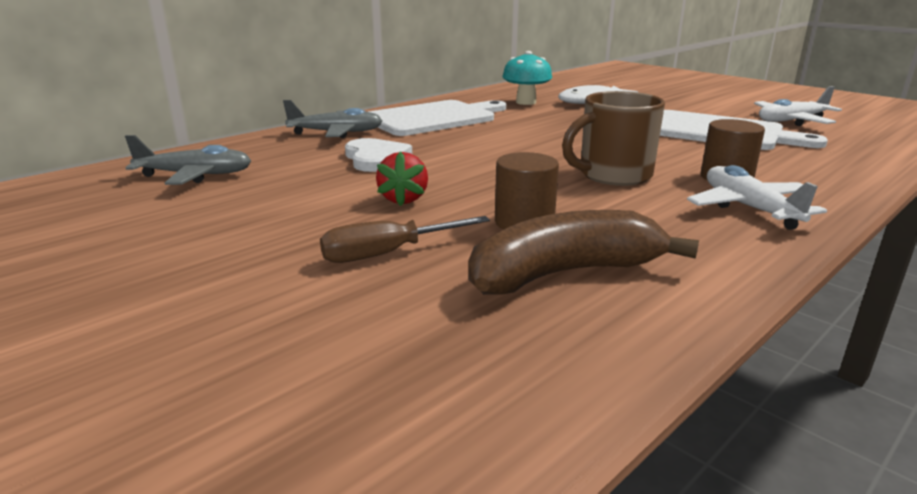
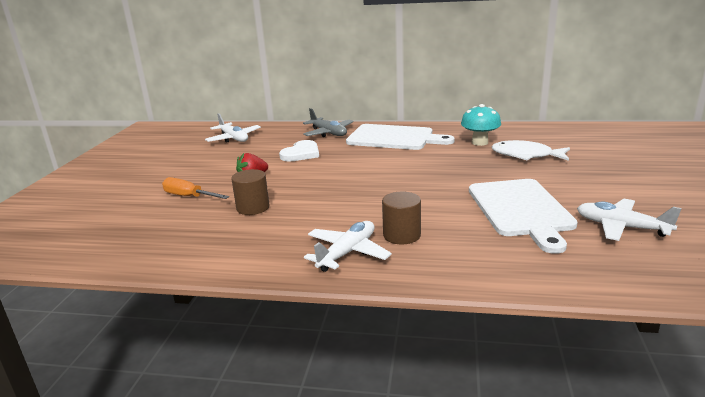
camera: 55 degrees right, 0 degrees up
(196, 175) = (234, 138): grey plane -> white plane
(388, 253) = (189, 196): brown screwdriver -> orange screwdriver
(564, 273) = (200, 232): brown banana -> none
(613, 175) = (356, 206): brown mug -> none

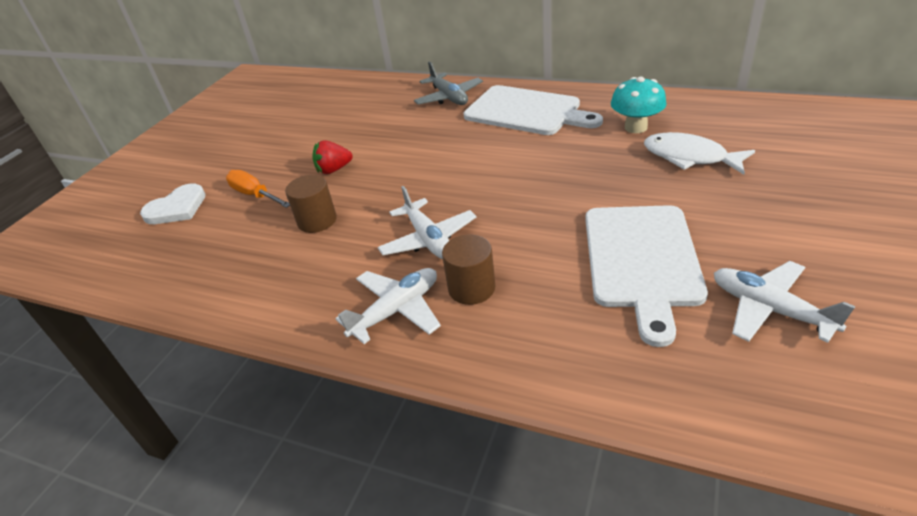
camera: 15 degrees right, 15 degrees up
(234, 138) = (336, 100): white plane -> white plane (428, 239)
(301, 153) = (404, 132): white heart -> white heart (177, 208)

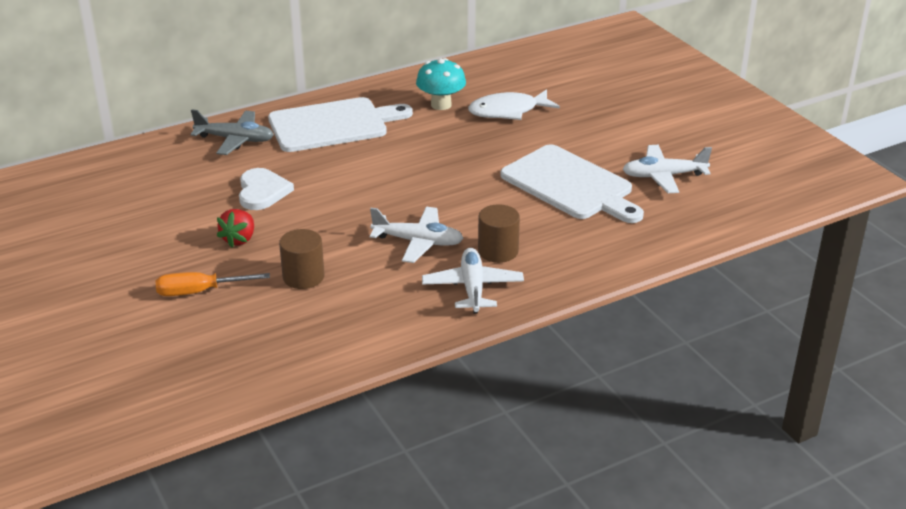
camera: 55 degrees left, 5 degrees down
(177, 208) = (135, 340): white heart -> white heart (262, 191)

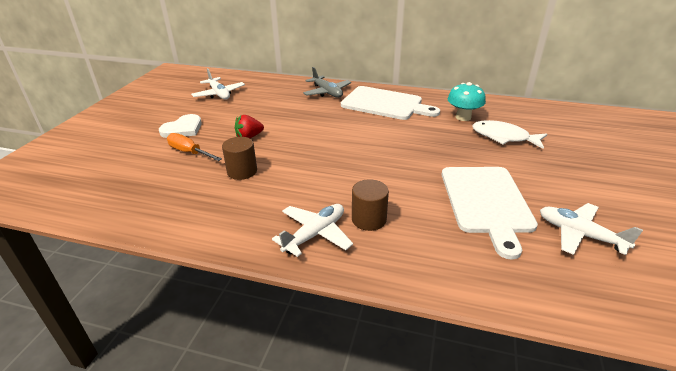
camera: 45 degrees right, 0 degrees up
(262, 191) = (298, 120): white heart -> white heart (183, 129)
(418, 242) = (330, 186): white plane -> white plane (219, 94)

